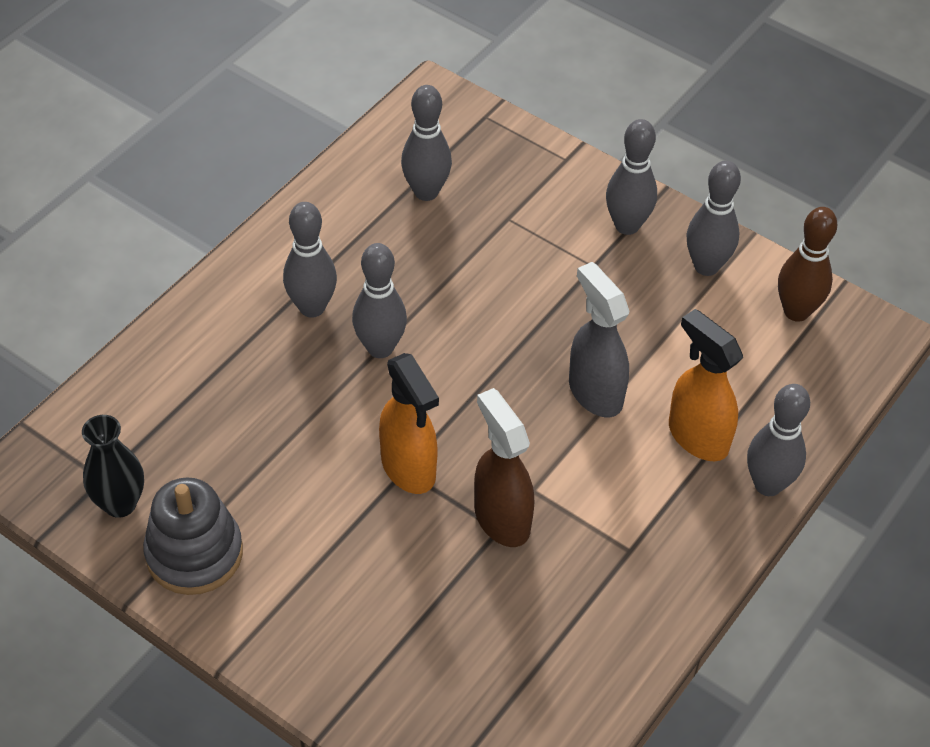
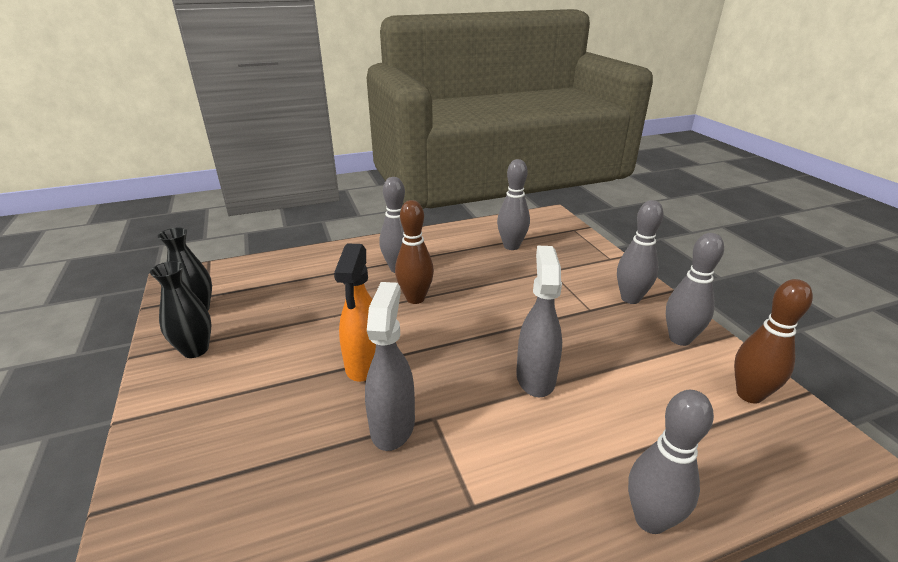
camera: 35 degrees right, 20 degrees down
(194, 553) = (195, 350): grey stacking toy -> black vase
(380, 348) = (415, 298): grey bowling pin -> brown bowling pin
(501, 518) = (393, 425): brown spray bottle -> grey spray bottle
(697, 436) = (601, 445): orange spray bottle -> none

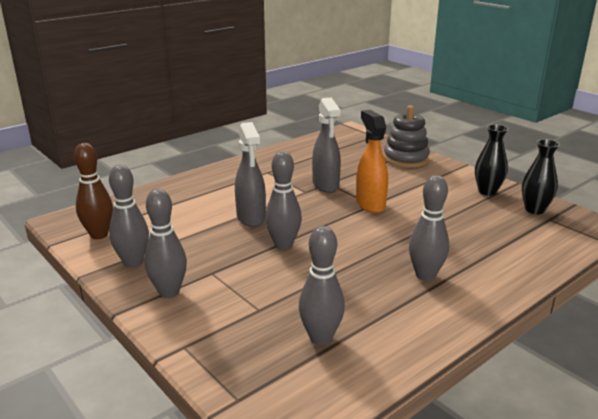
camera: 160 degrees right, 5 degrees down
(183, 473) = (406, 159): none -> grey stacking toy
(415, 298) = (378, 250): brown bowling pin -> none
(650, 519) = (185, 181): grey bowling pin -> grey bowling pin (283, 245)

